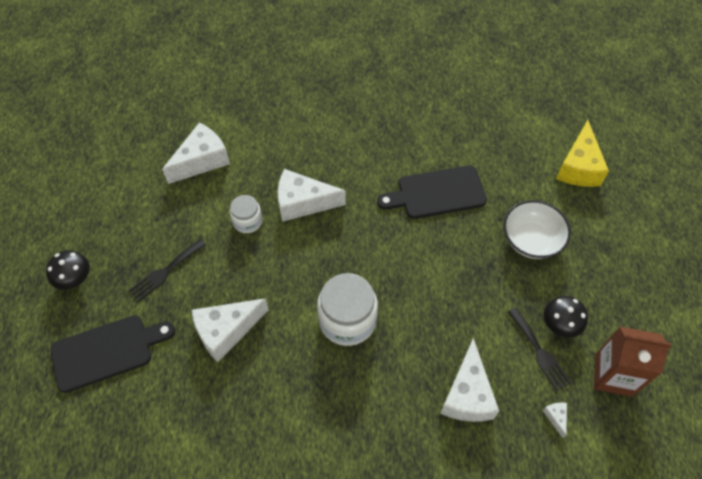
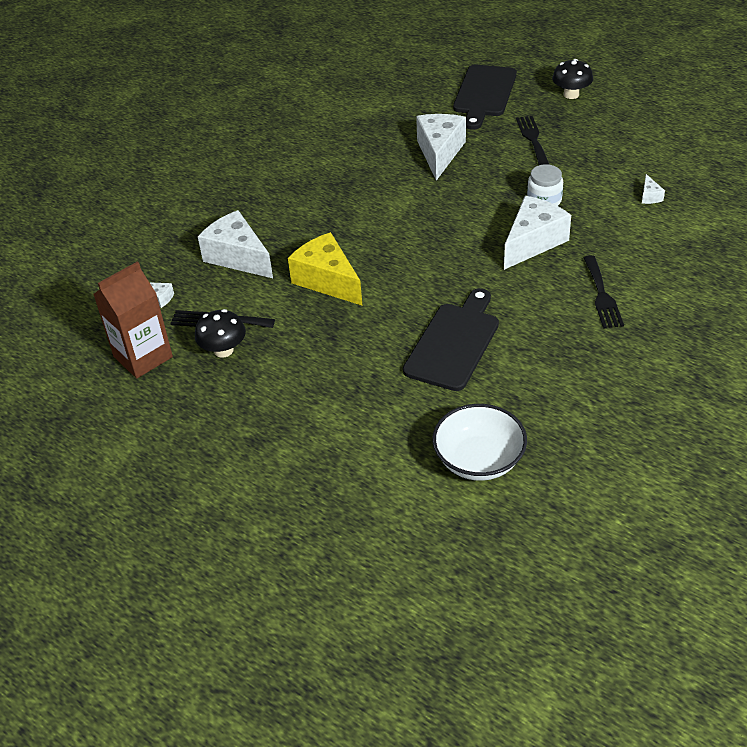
camera: 130 degrees right, 15 degrees down
(202, 161) = (650, 196): white cheese -> white cheese, size x0.42
(331, 140) = (602, 295): none -> black fork
(347, 320) = (378, 219): white jar -> none
(531, 240) = (326, 385): white bowl -> white bowl (479, 460)
(579, 167) = (370, 490): yellow cheese -> yellow cheese (327, 281)

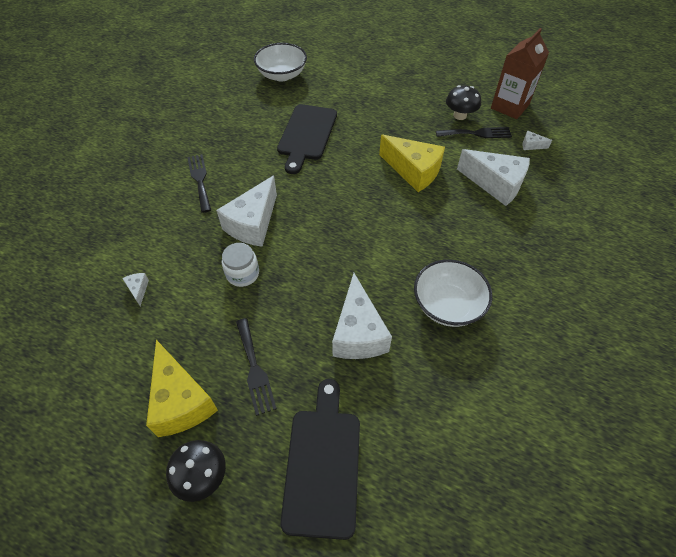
camera: 165 degrees right, 10 degrees up
(352, 163) = (447, 305): none -> white bowl
(592, 127) = (181, 401): none -> yellow cheese

